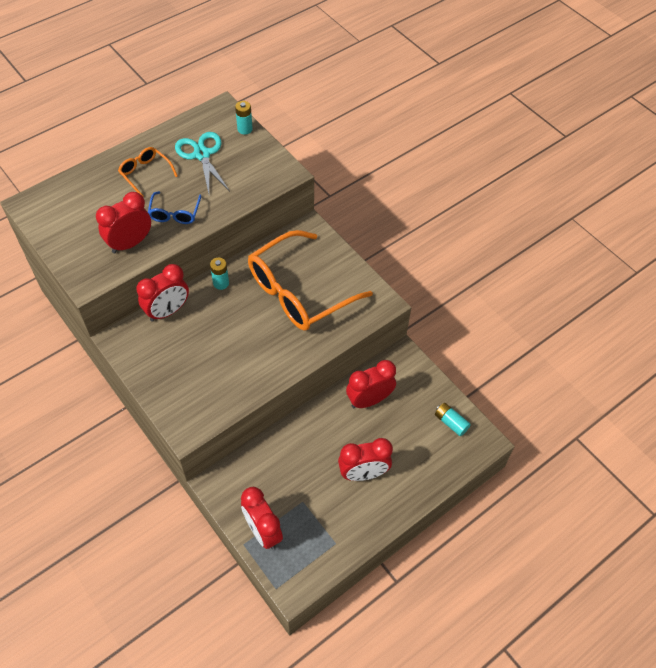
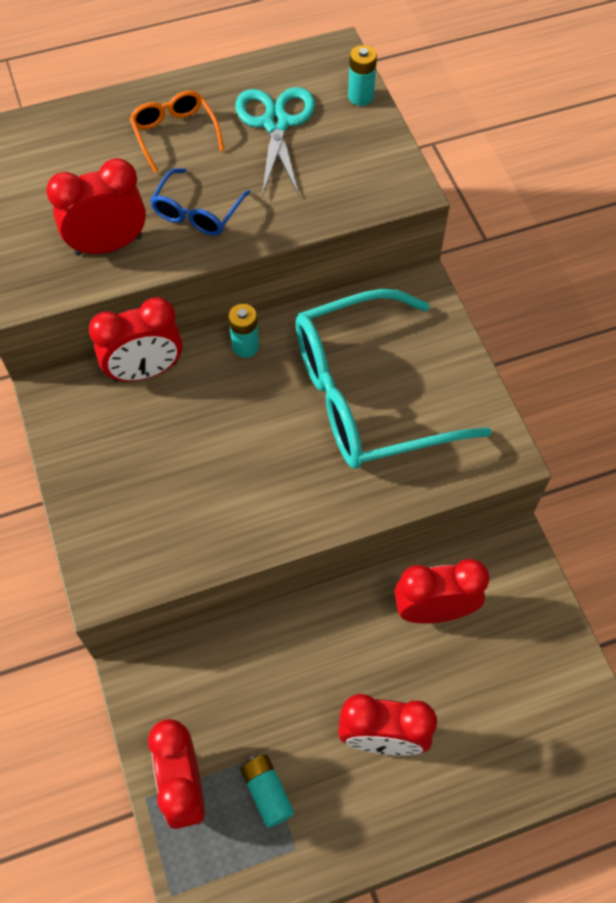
camera: 20 degrees right, 5 degrees up
(299, 291) = (369, 395): orange glasses -> turquoise glasses
(451, 422) = (562, 694): turquoise battery -> turquoise battery (267, 792)

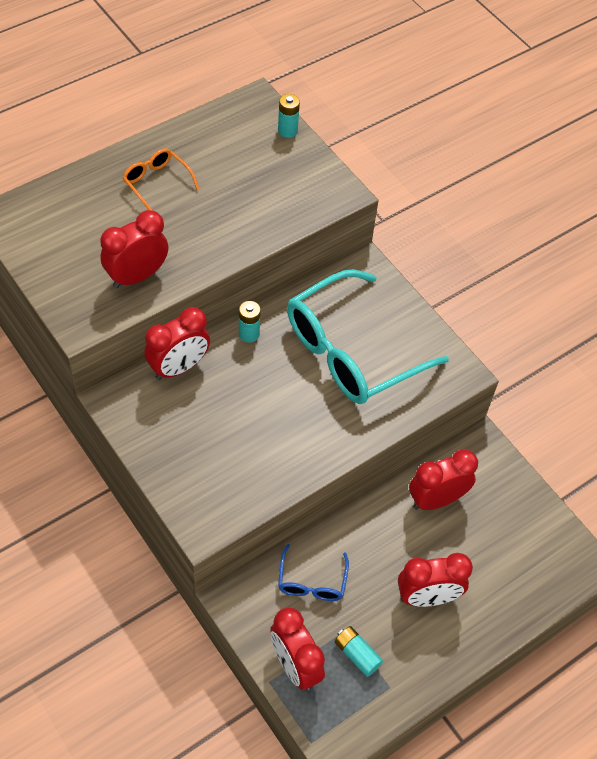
camera: 20 degrees left, 5 degrees down
(197, 212) = (195, 239): blue glasses -> blue glasses (312, 581)
(276, 123) = (231, 162): turquoise scissors -> none

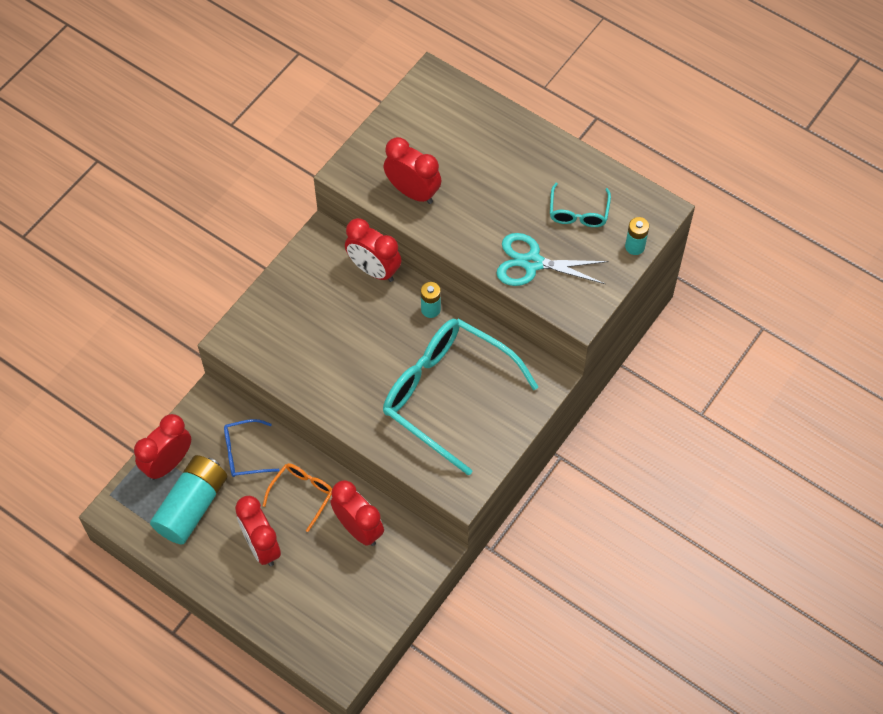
camera: 75 degrees right, 5 degrees up
(157, 183) = (519, 169): orange glasses -> orange glasses (302, 494)
(229, 157) = (578, 212): none -> turquoise glasses
(269, 209) = (532, 263): none -> turquoise scissors
(357, 654) = (192, 506): turquoise battery -> turquoise battery, size x2.02

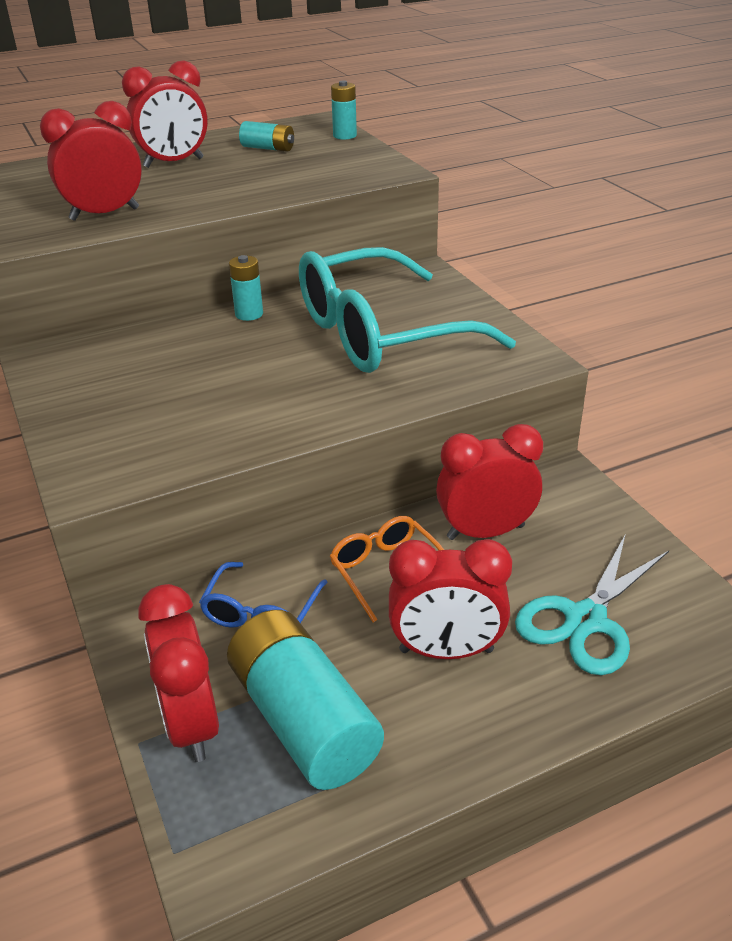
camera: 60 degrees left, 25 degrees down
(374, 270) = (143, 336): red clock -> red clock (174, 163)
(532, 263) = (298, 178): turquoise scissors -> turquoise scissors (585, 620)
(578, 212) = (268, 148): turquoise glasses -> turquoise battery

